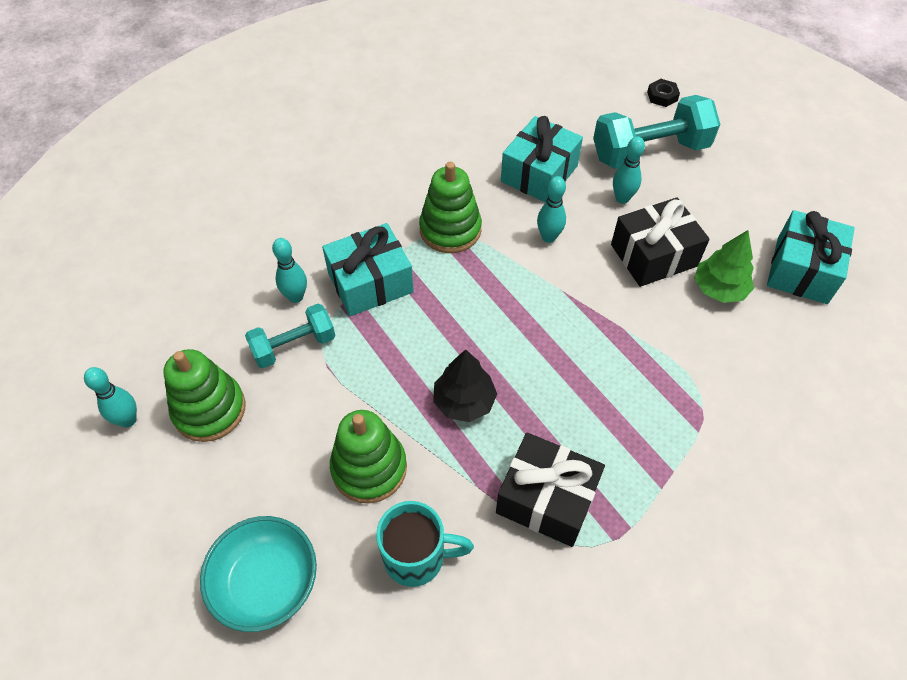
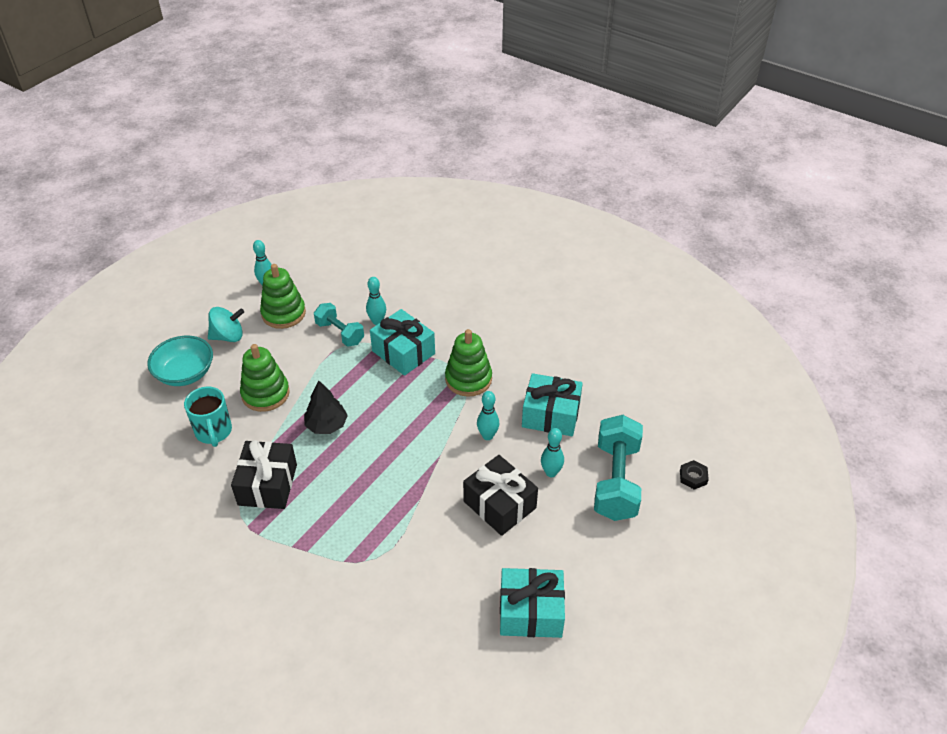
camera: 70 degrees right, 10 degrees down
(215, 500) = (228, 336): none -> turquoise spinning top
(649, 152) = (616, 481): turquoise dumbbell -> turquoise dumbbell turned 45 degrees clockwise
(719, 289) = (484, 554): green tree -> none

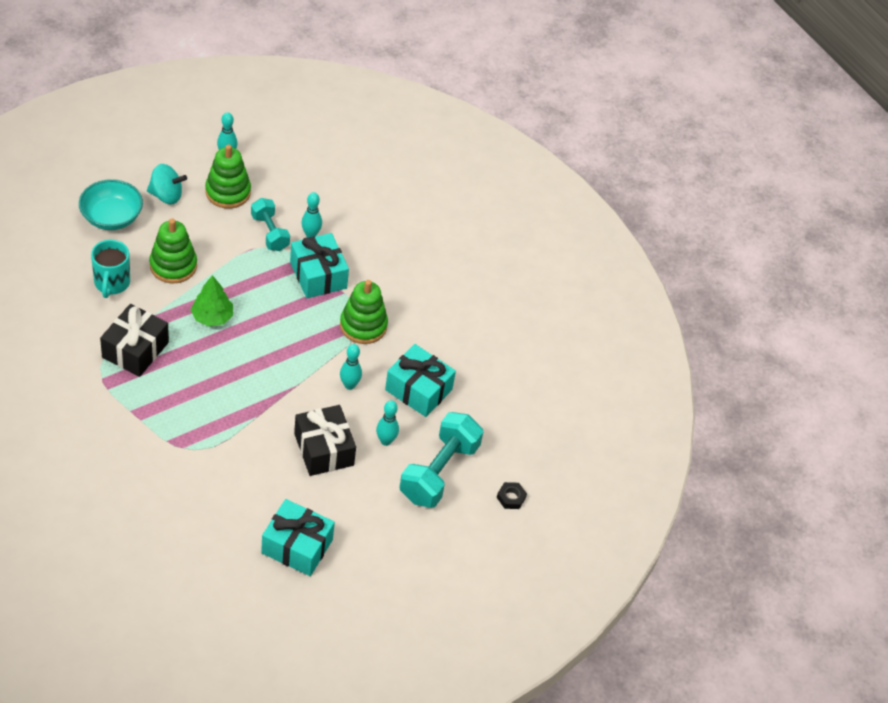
camera: 15 degrees right, 5 degrees up
(326, 425) = (212, 317): black tree -> green tree

